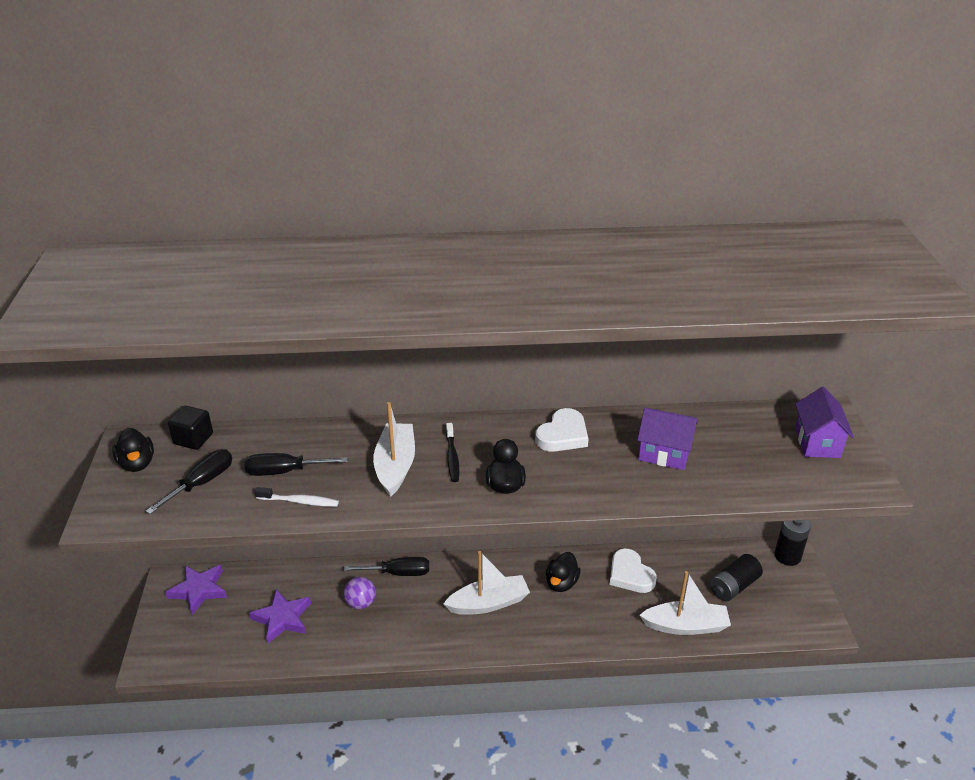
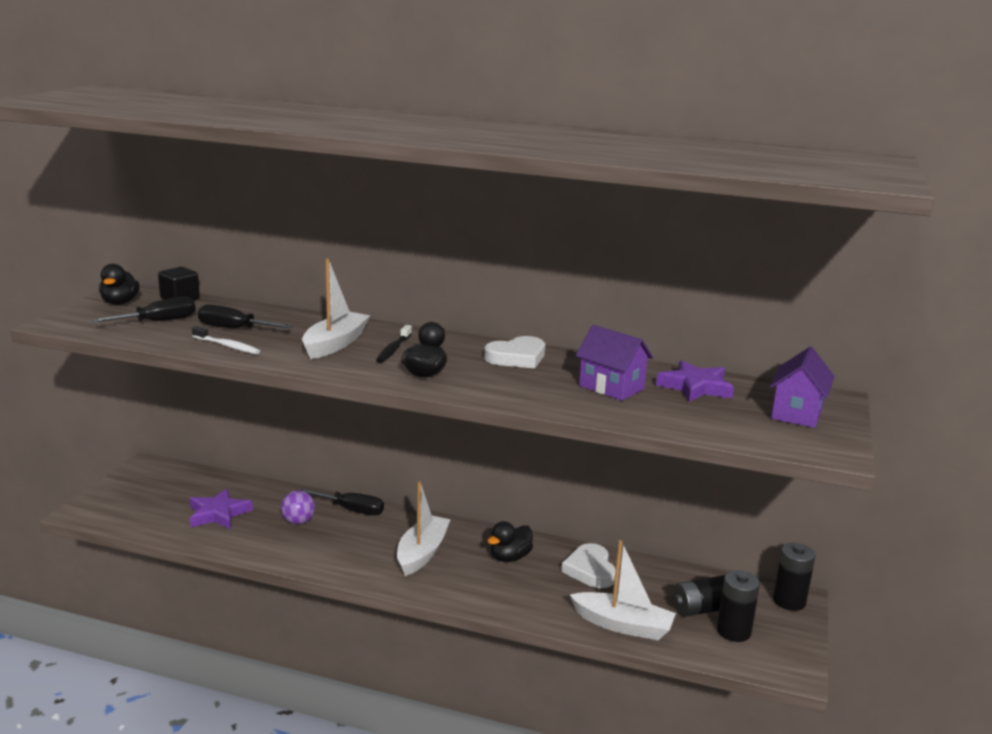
camera: 20 degrees right, 15 degrees down
(199, 590) = (163, 477): purple star -> purple star (695, 387)
(488, 603) = (422, 553): white boat -> white boat turned 75 degrees counterclockwise
(765, 602) = (733, 631): none -> black battery

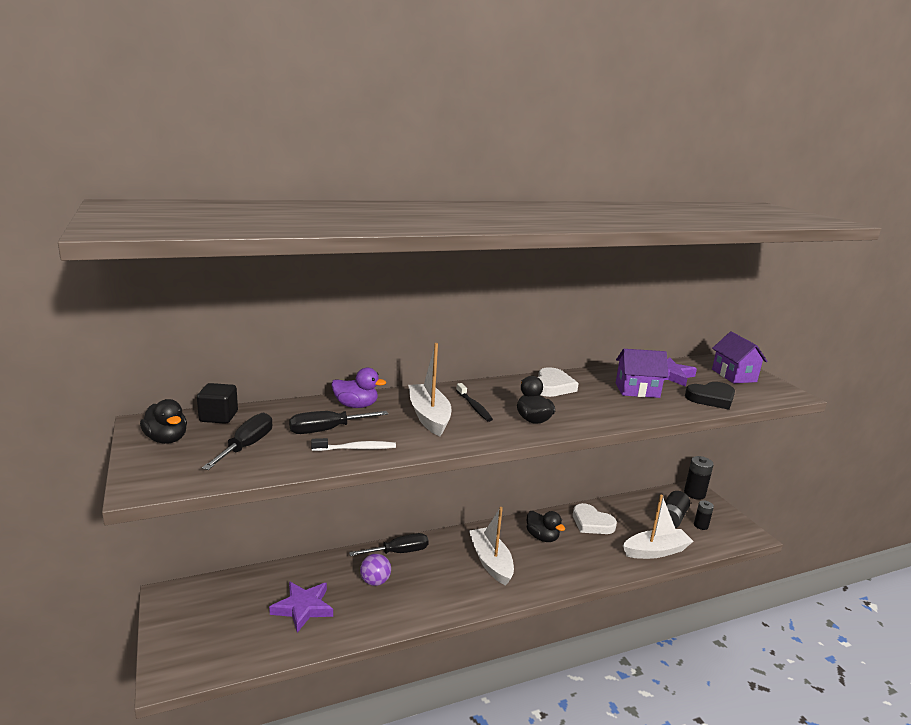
camera: 40 degrees left, 0 degrees up
(294, 320) = (356, 405): none -> purple duck
(510, 557) = (542, 537): black duck -> black duck turned 45 degrees counterclockwise
(692, 421) = (711, 398): none -> black heart
(733, 631) = (701, 525): black battery -> black battery, size x0.63

